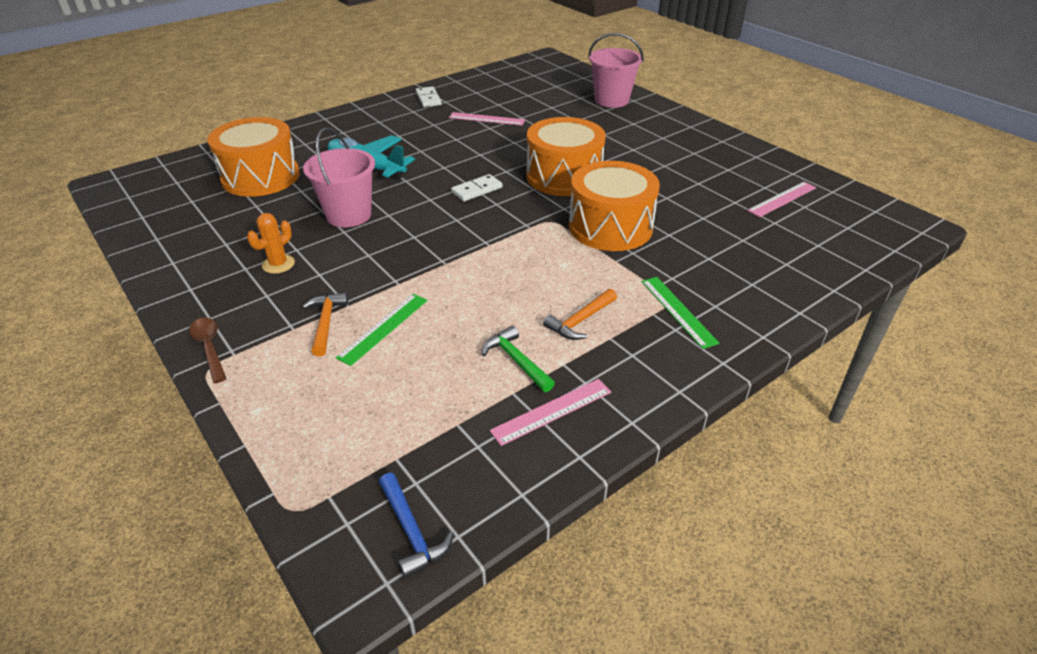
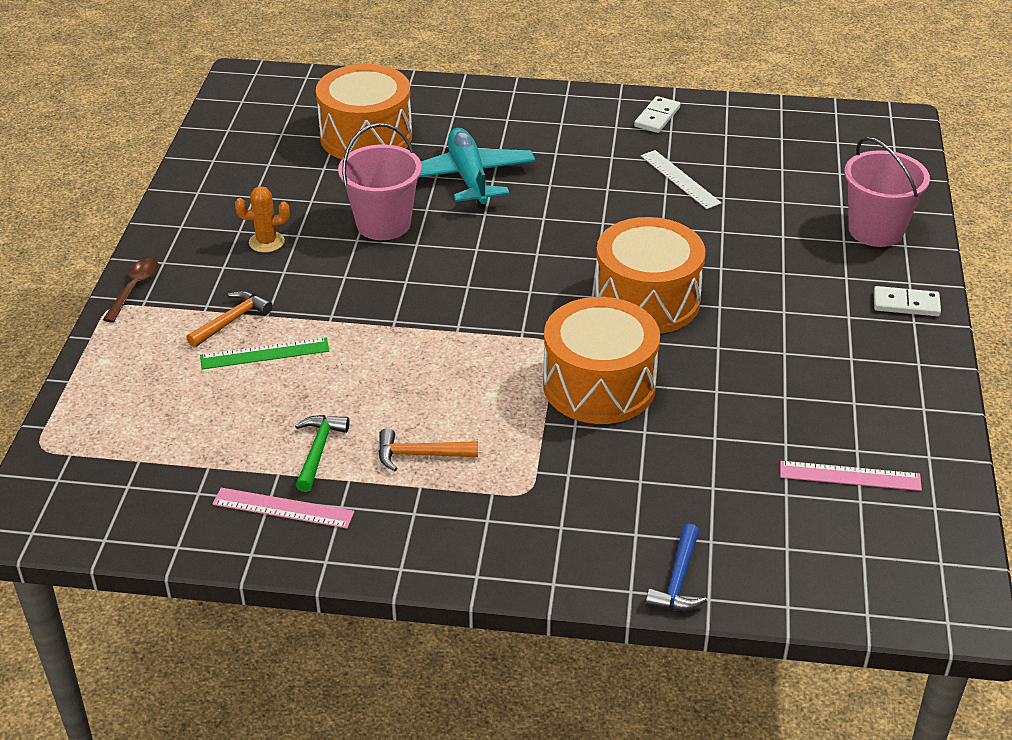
camera: 45 degrees right, 0 degrees up
(411, 531) = (84, 514): blue hammer -> blue hammer (678, 580)
(477, 190) = (535, 264): white domino -> white domino (906, 304)
(487, 119) = (680, 179): pink ruler -> white ruler
(678, 311) = (518, 507): green ruler -> none

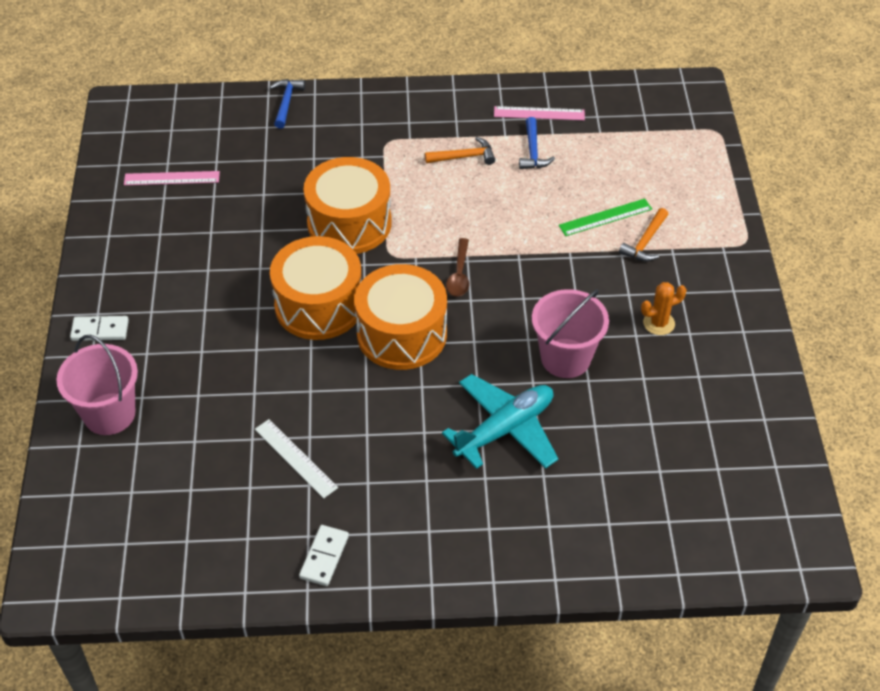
camera: 170 degrees right, 10 degrees up
(134, 289) = (739, 261): brown spoon -> brown spoon (459, 274)
(318, 451) = (533, 151): green hammer -> blue hammer
(366, 136) = (629, 476): orange drum -> orange drum (402, 334)
(469, 178) = (505, 429): turquoise plane -> turquoise plane turned 105 degrees counterclockwise

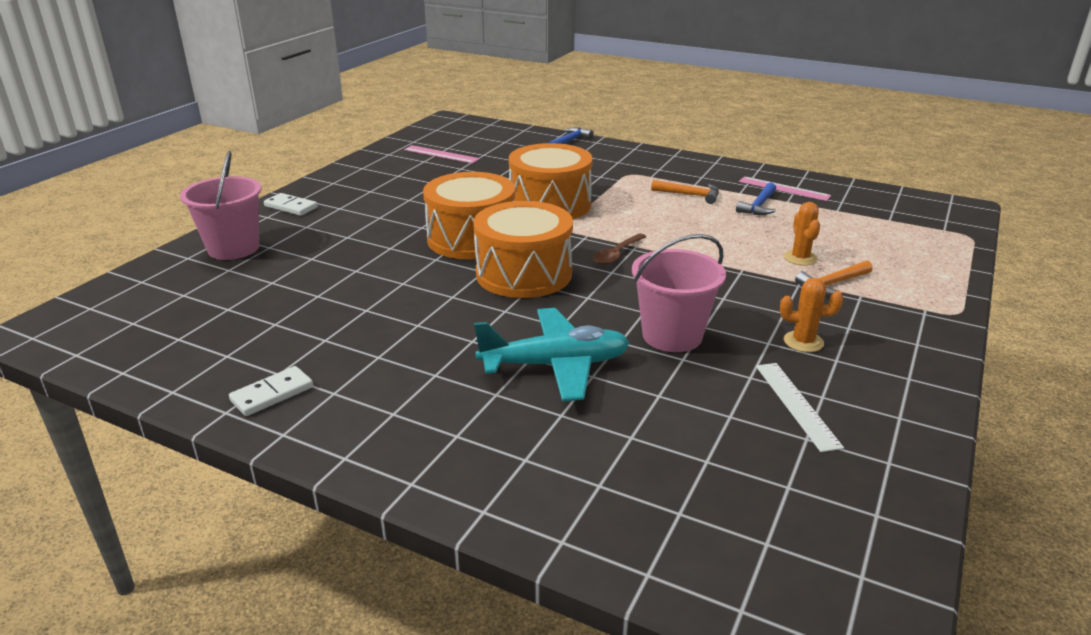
camera: 30 degrees right, 20 degrees down
(295, 458) = (336, 319): white ruler -> white ruler (796, 405)
(605, 217) = (800, 258): green ruler -> orange cactus

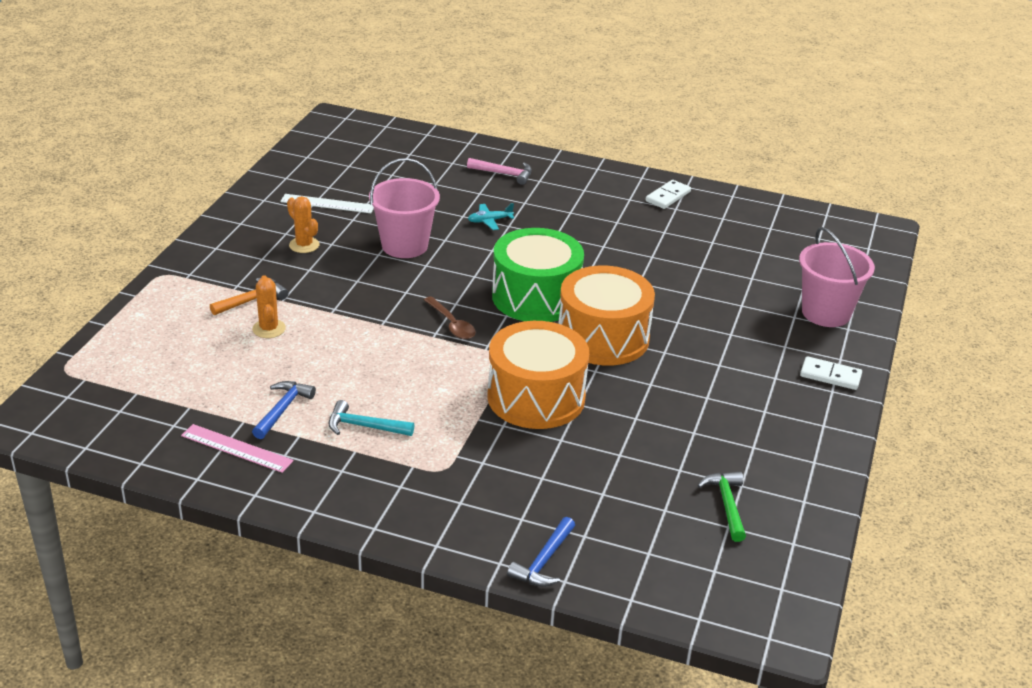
camera: 170 degrees right, 5 degrees up
(441, 154) = (726, 505): pink ruler -> green hammer
(512, 452) = (504, 174): none -> pink hammer
(524, 274) = (536, 297): orange drum -> green drum
(555, 365) = (489, 221): turquoise plane -> turquoise plane, size x0.43
(617, 254) = (451, 324): brown spoon -> brown spoon turned 120 degrees clockwise
(689, 195) = (364, 426): orange hammer -> turquoise hammer
(796, 405) = (327, 204): white ruler -> white ruler turned 60 degrees counterclockwise
(803, 342) = (304, 245): orange cactus -> orange cactus turned 45 degrees clockwise

